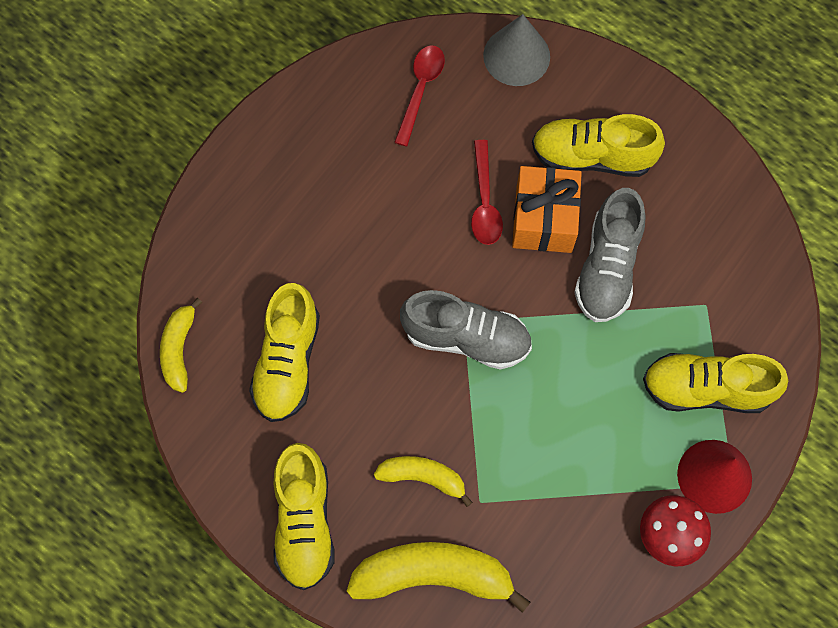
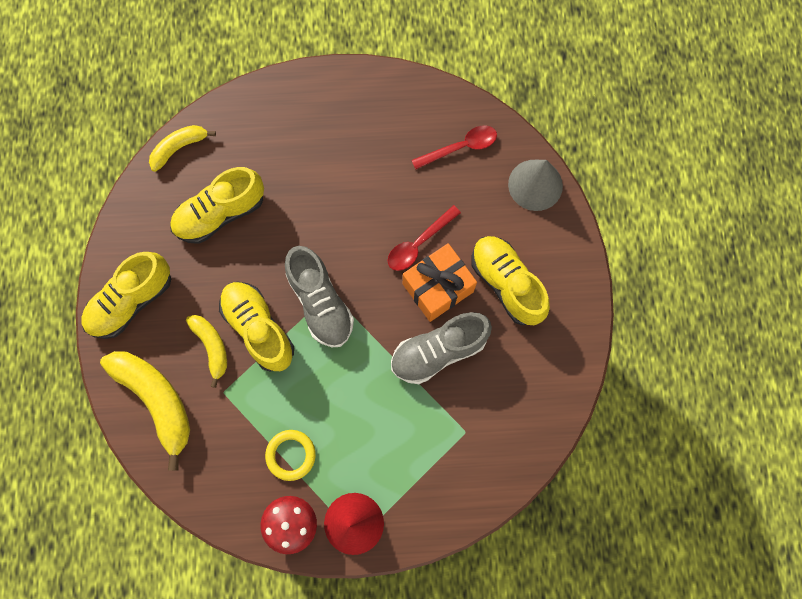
camera: 50 degrees right, 5 degrees up
(599, 484) = (291, 455): none -> yellow ring
(706, 389) = (408, 474): yellow shoe -> yellow shoe (259, 328)

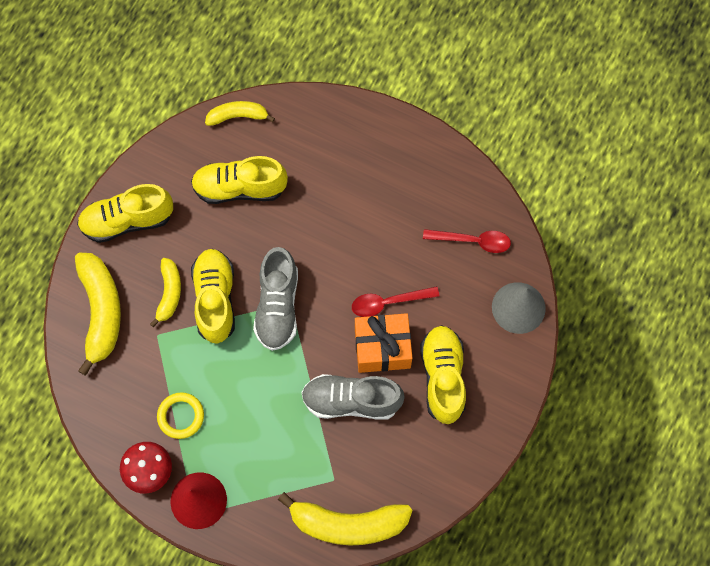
camera: 30 degrees right, 5 degrees down
(501, 464) = (348, 524): none -> yellow banana

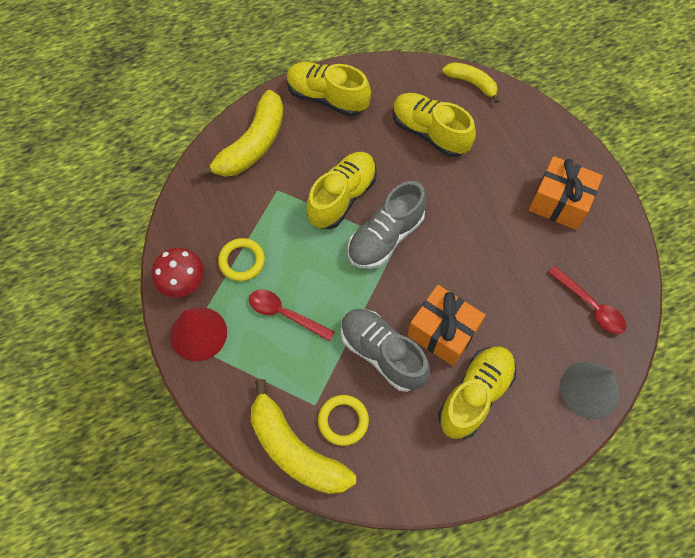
camera: 40 degrees right, 5 degrees down
(169, 293) = (312, 168): yellow banana -> none
(364, 474) = (343, 421): none -> yellow ring
(388, 172) = (559, 202): none -> orange gift
(388, 302) = (477, 300): red spoon -> red spoon (285, 314)

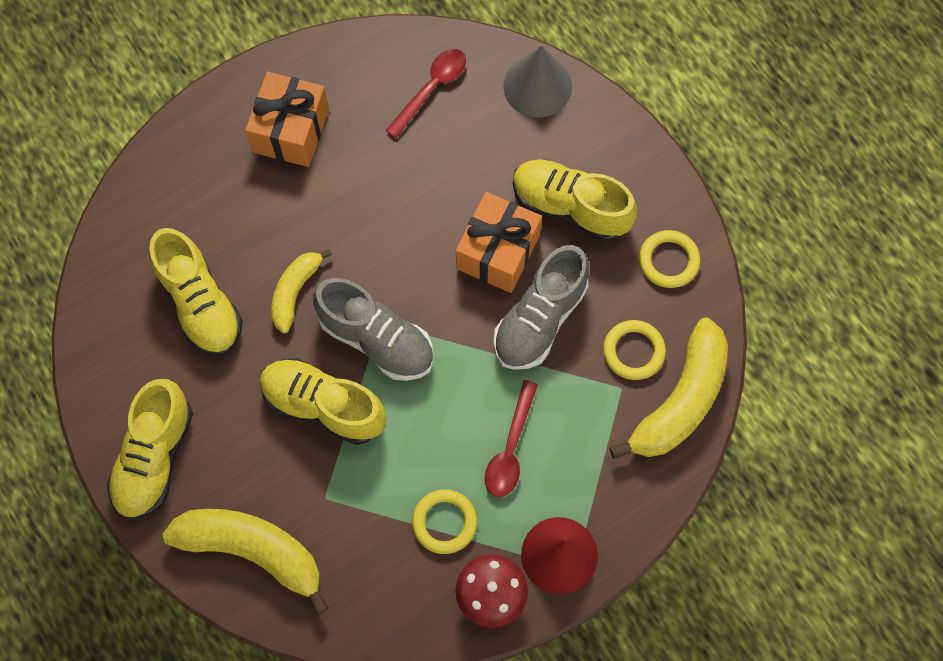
camera: 100 degrees left, 5 degrees up
(417, 467) = (668, 261): none -> yellow ring
(429, 132) = (200, 304): yellow shoe -> yellow shoe turned 60 degrees counterclockwise
(471, 83) = (106, 257): yellow banana -> yellow banana (295, 292)

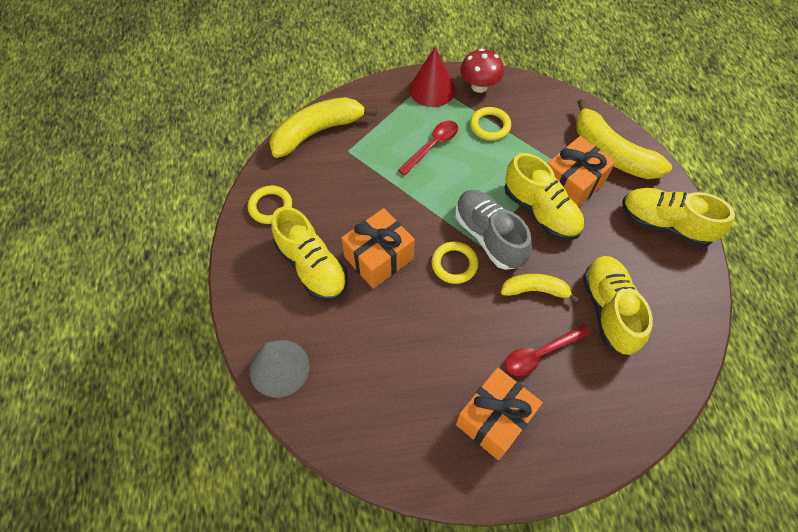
camera: 155 degrees left, 10 degrees down
(154, 458) = (665, 224): yellow shoe -> yellow shoe turned 105 degrees counterclockwise
(295, 292) = (535, 290): yellow banana -> yellow banana turned 135 degrees counterclockwise
(295, 468) = (571, 184): none -> orange gift
(431, 89) = (363, 404): red spoon -> red spoon (540, 353)
(540, 319) = (375, 206): grey shoe -> none
(633, 351) = (328, 166): yellow ring -> yellow ring (454, 264)

